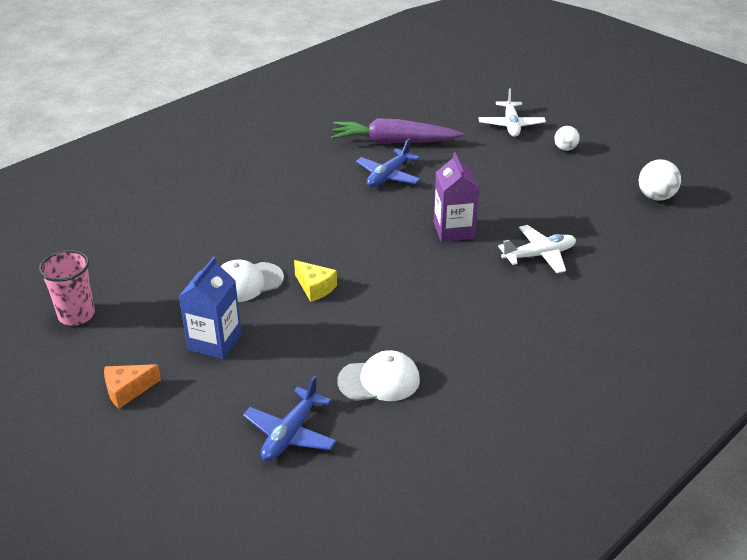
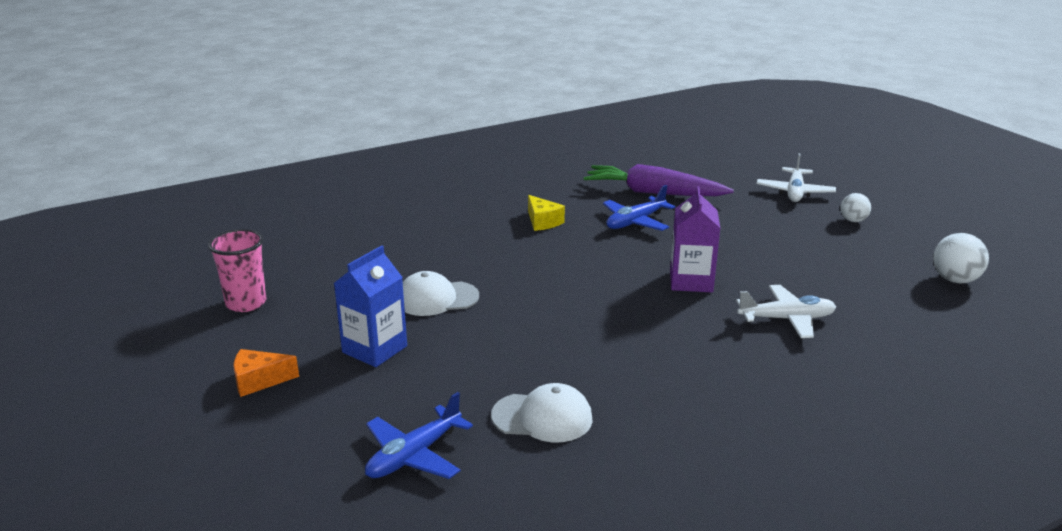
camera: 15 degrees right, 10 degrees down
(315, 287) = (509, 314): yellow cheese -> yellow cheese (543, 222)

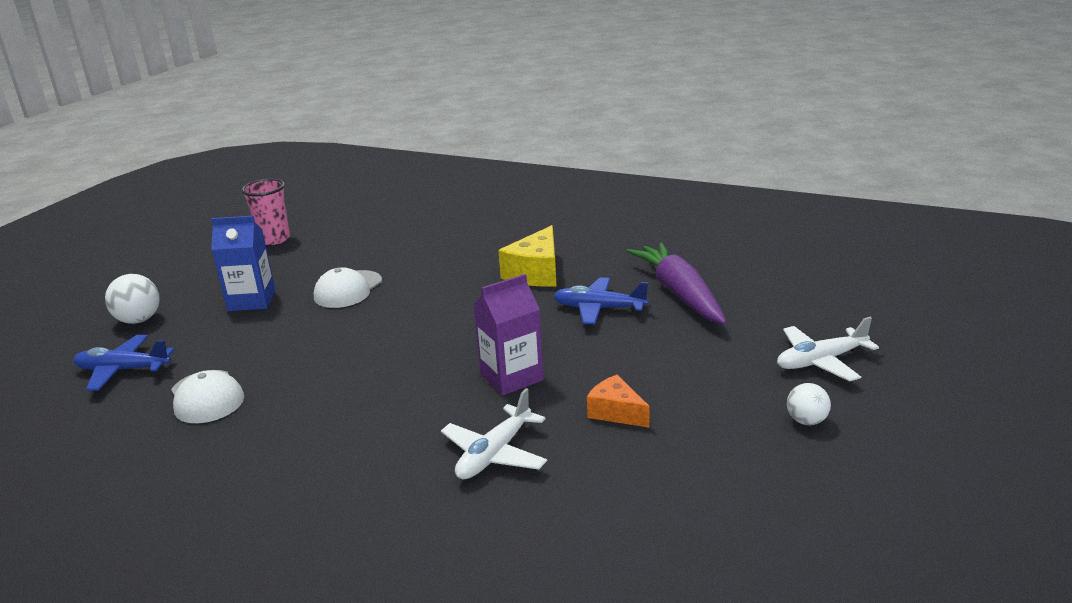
camera: 55 degrees right, 0 degrees up
(259, 381) = (179, 285): orange cheese -> orange cheese (616, 412)
(437, 299) = (348, 289): white cap -> white cap turned 105 degrees counterclockwise
(543, 222) = (536, 273): yellow cheese -> yellow cheese, size x1.59
(787, 319) = (494, 454): white plane -> white plane turned 75 degrees clockwise
(955, 280) = (747, 544): white ball -> white ball (139, 320)

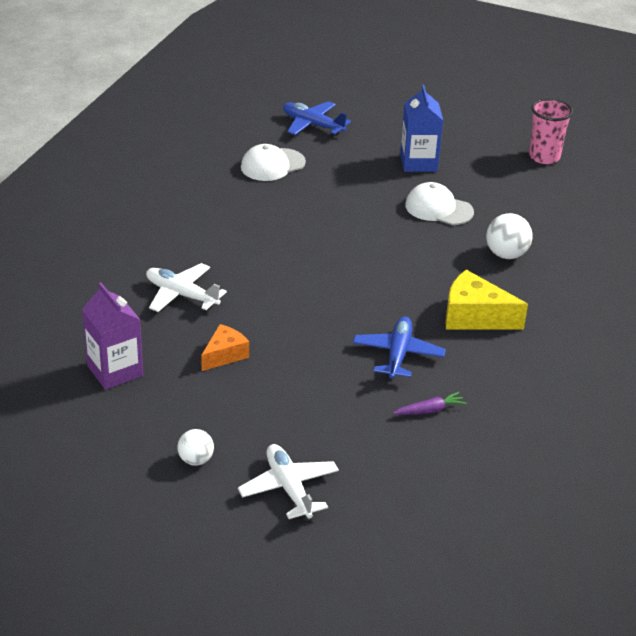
camera: 85 degrees right, 10 degrees up
(123, 370) = (312, 125): blue plane -> blue plane turned 60 degrees counterclockwise
(139, 320) = (387, 117): white ball -> white ball (506, 254)
(511, 377) = (282, 302): purple carton -> purple carton (115, 371)
(679, 293) = (429, 410): purple carrot -> purple carrot, size x0.41

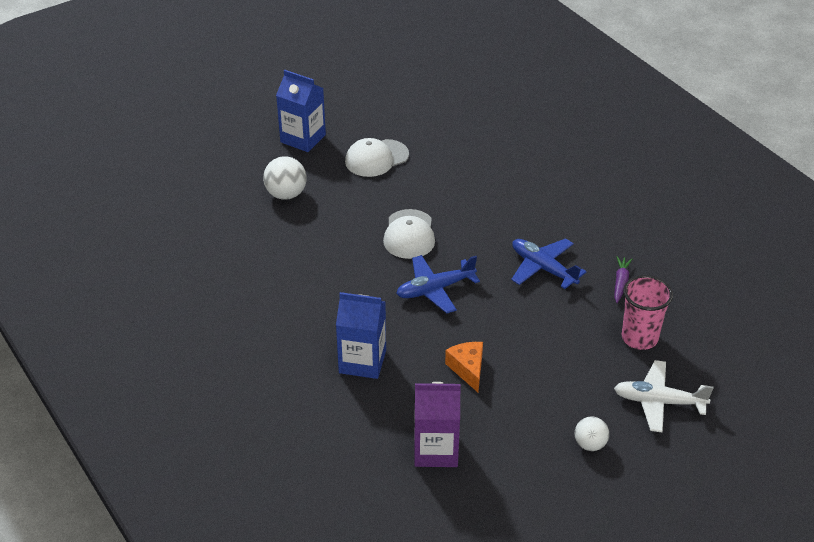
camera: 55 degrees left, 5 degrees up
(181, 295) = (362, 361): white plane -> blue carton
(272, 165) = (221, 221): white cap -> white cap (409, 234)
(312, 125) = (185, 170): blue plane -> blue plane (435, 289)
(474, 317) = (529, 206): yellow cheese -> none
(506, 254) = (467, 153): white ball -> white ball (286, 194)
(544, 157) = (360, 72): pink cup -> pink cup (639, 338)

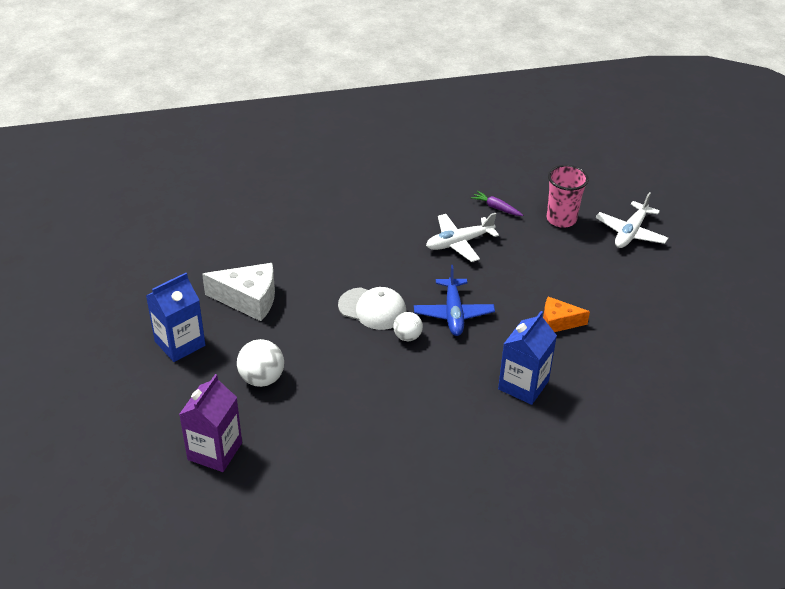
camera: 70 degrees left, 0 degrees up
(376, 158) = (249, 299): white cap -> white cheese
(436, 450) = (642, 368): purple carton -> purple carton (215, 451)
(543, 268) = (459, 243): blue plane -> white plane
(590, 444) = (662, 281): white ball -> white ball (407, 336)

